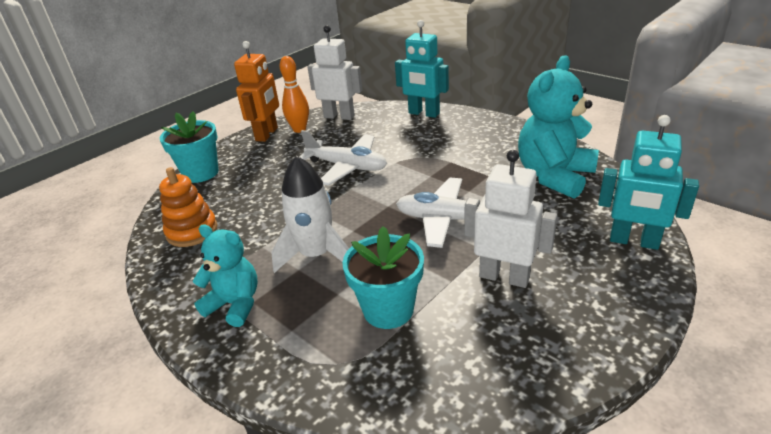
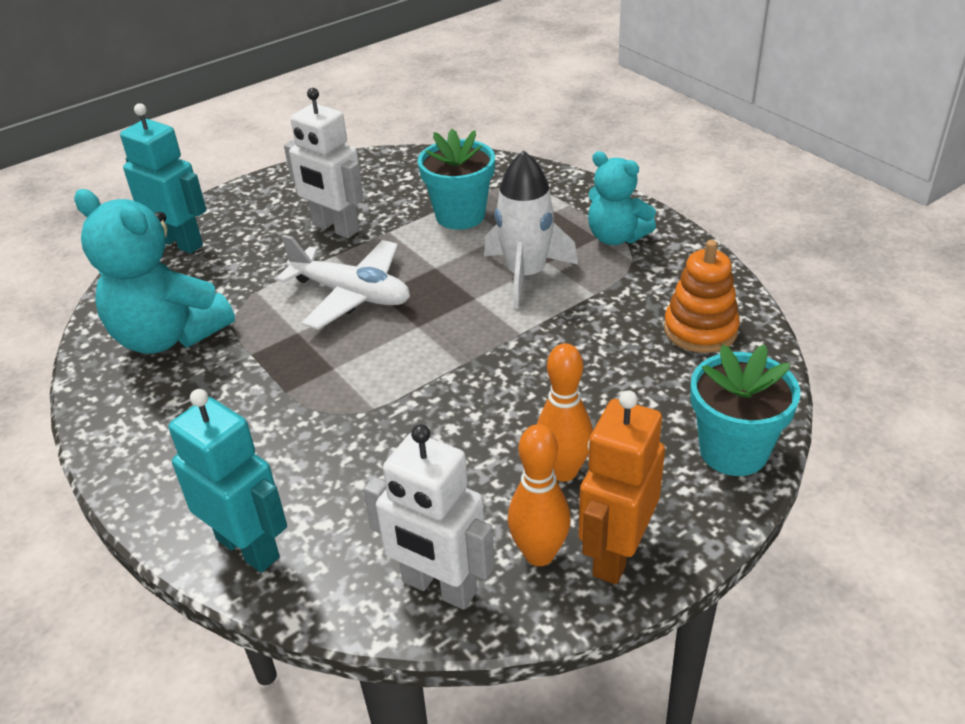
camera: 170 degrees left, 5 degrees up
(288, 154) = (563, 471): none -> orange bowling pin
(347, 167) = (458, 413): white plane -> none
(554, 176) = (168, 336): turquoise teddy bear -> turquoise teddy bear turned 75 degrees clockwise

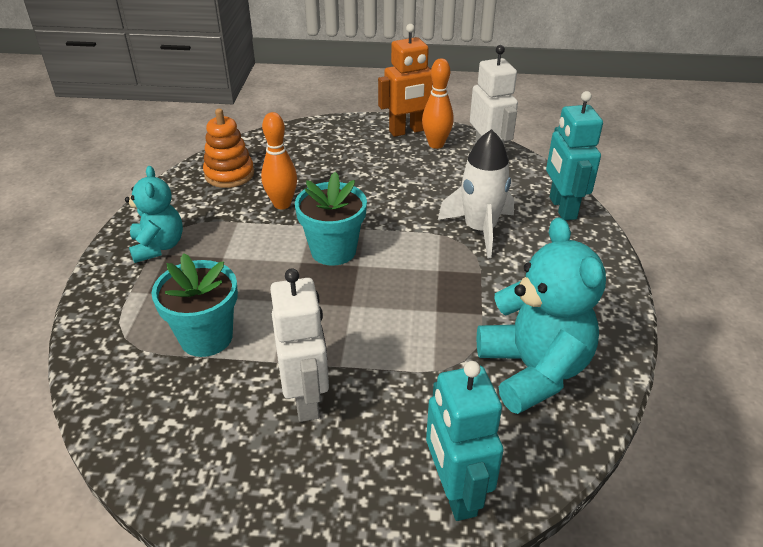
camera: 140 degrees left, 0 degrees up
(351, 294) = (370, 318): white plane -> none
(525, 274) = (249, 257): white rocket -> white rocket (480, 230)
(563, 471) = (387, 161): orange bowling pin -> orange bowling pin (282, 204)
(733, 451) = (311, 132): turquoise flower pot -> turquoise flower pot (333, 250)

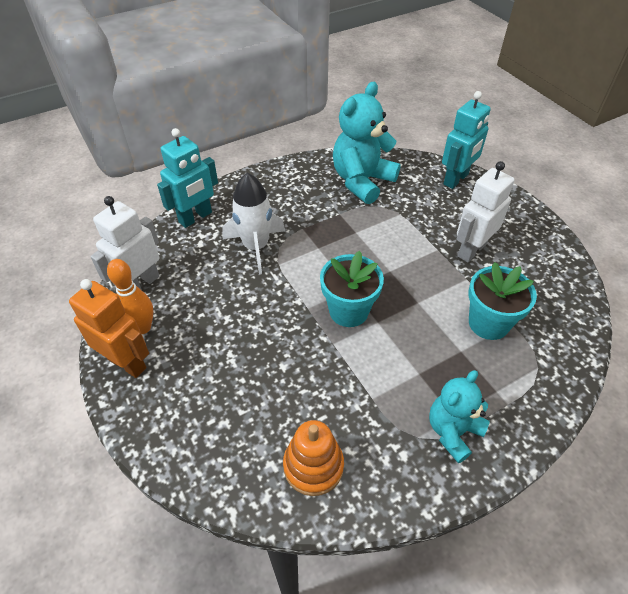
camera: 125 degrees left, 10 degrees up
(282, 204) = (323, 383): orange bowling pin -> none

